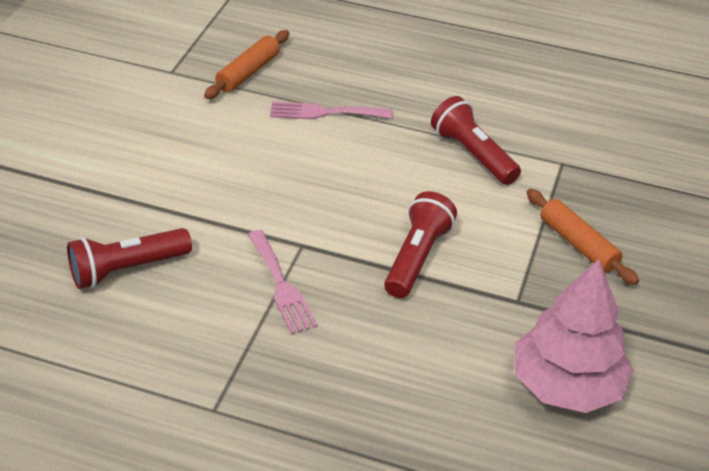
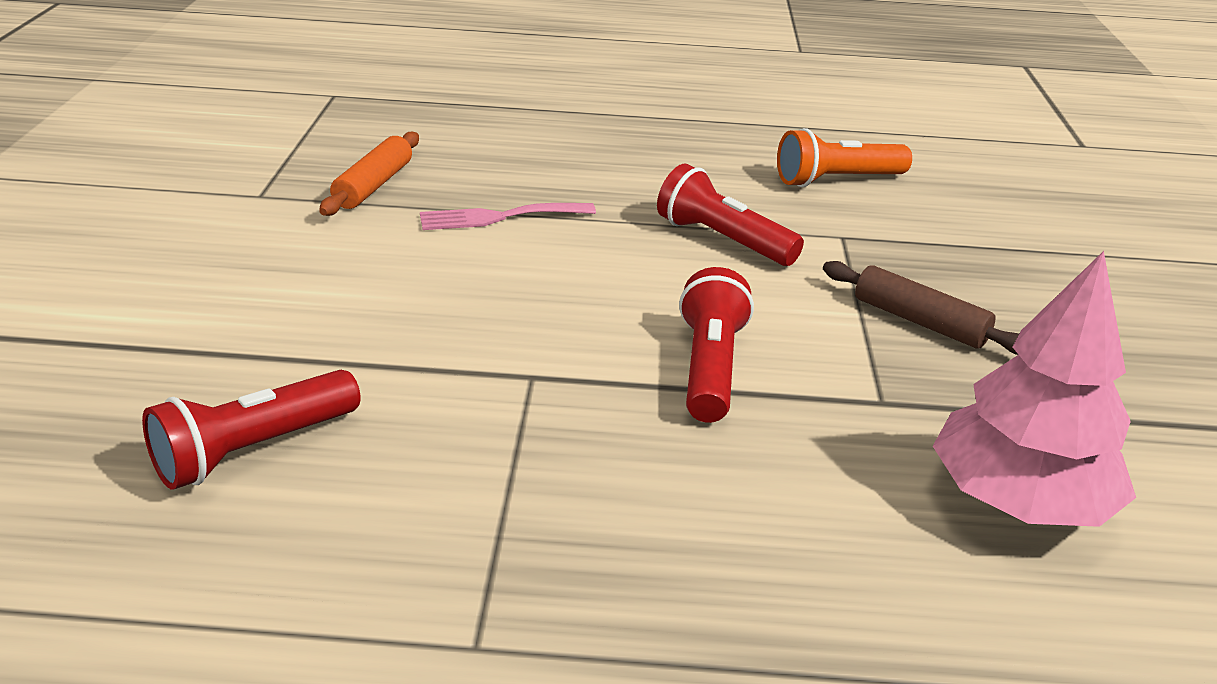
camera: 15 degrees left, 10 degrees down
(281, 286) = (521, 434): pink fork -> none
(578, 244) = (919, 321): orange rolling pin -> brown rolling pin
(585, 110) = (836, 180): none -> orange flashlight

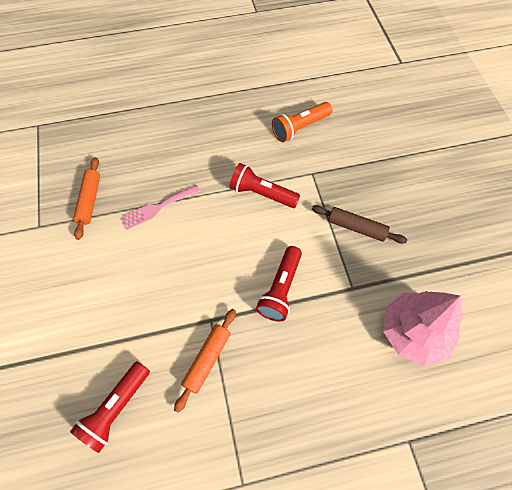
camera: 15 degrees left, 30 degrees up
(494, 428) = (207, 360): none -> orange rolling pin
(709, 367) = (280, 289): red flashlight -> red flashlight turned 150 degrees counterclockwise

